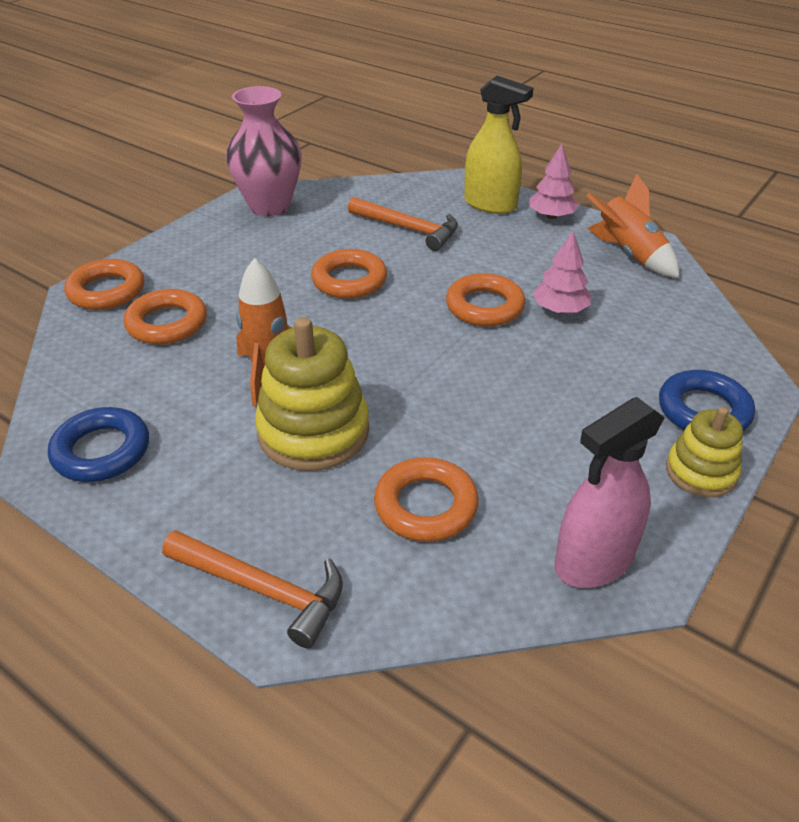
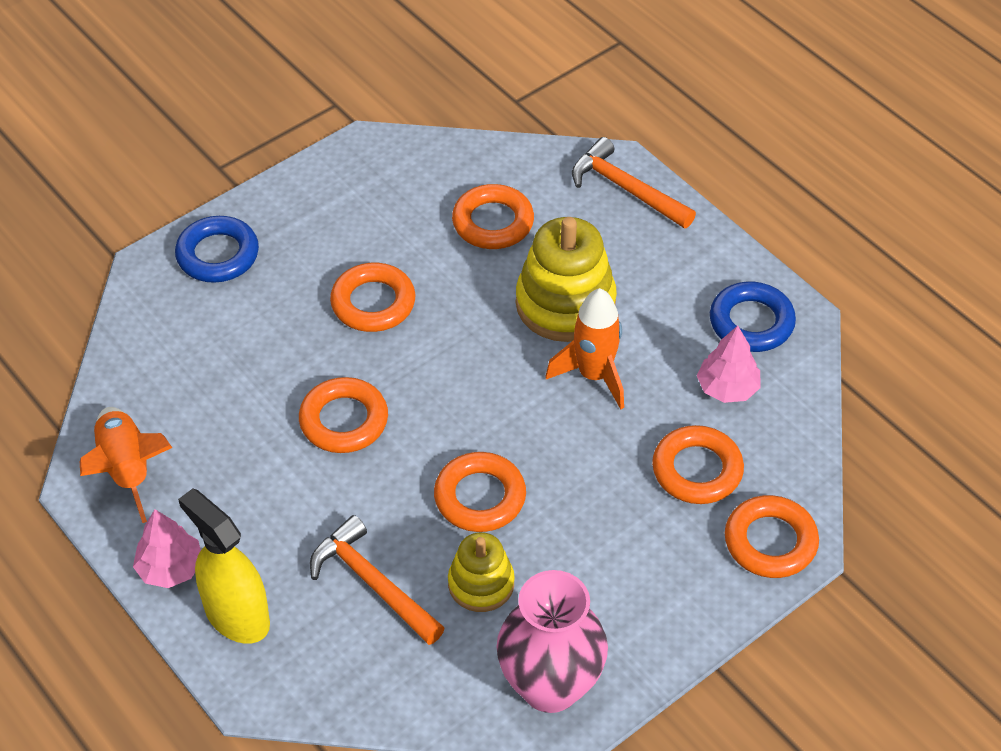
camera: 165 degrees left, 10 degrees up
(514, 396) = (373, 303): none -> orange ring
(560, 309) = (266, 398): pink tree -> pink tree (727, 388)
(593, 561) = (391, 162): pink spray bottle -> none
(700, 472) = (266, 205): yellow stacking toy -> yellow stacking toy (481, 584)

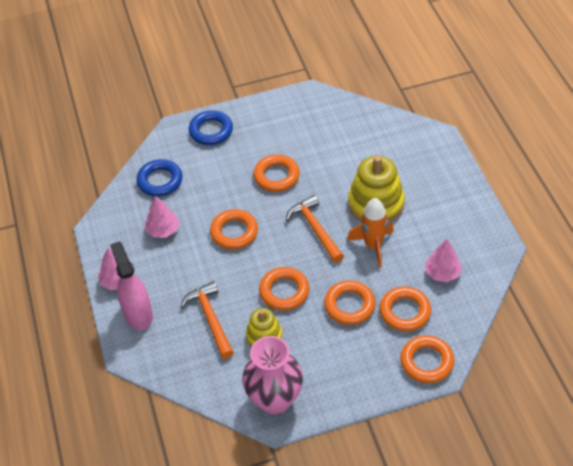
camera: 25 degrees right, 0 degrees up
(127, 470) = (119, 226): orange rocket -> none
(212, 453) = (163, 230): none -> pink tree
(237, 615) = (138, 314): yellow spray bottle -> pink spray bottle
(493, 222) = (357, 150): orange ring -> orange ring (349, 305)
(626, 189) = (437, 151): orange hammer -> orange hammer (315, 229)
(751, 322) = (472, 241): blue ring -> blue ring (160, 181)

